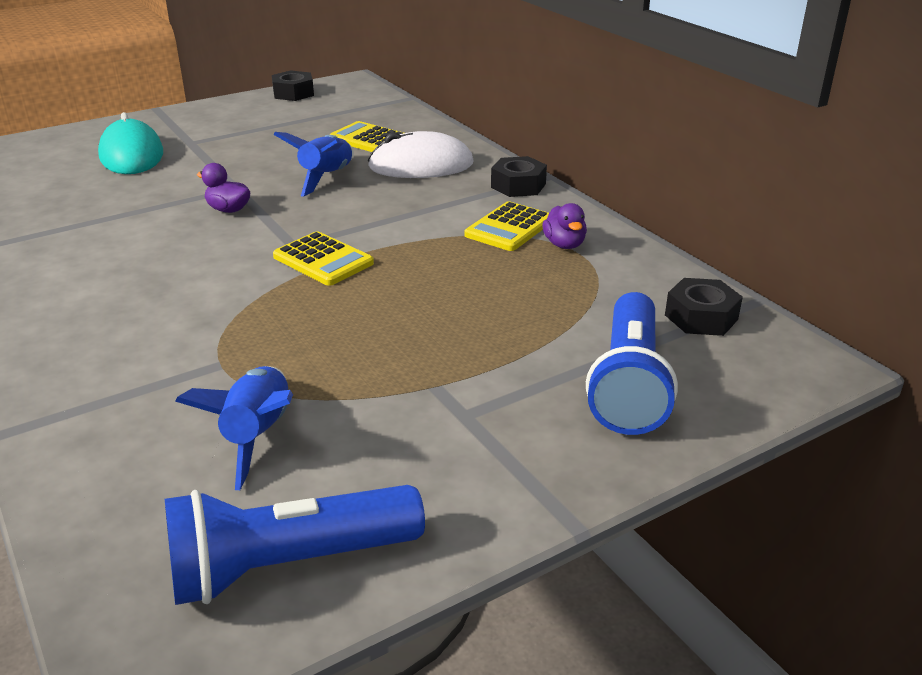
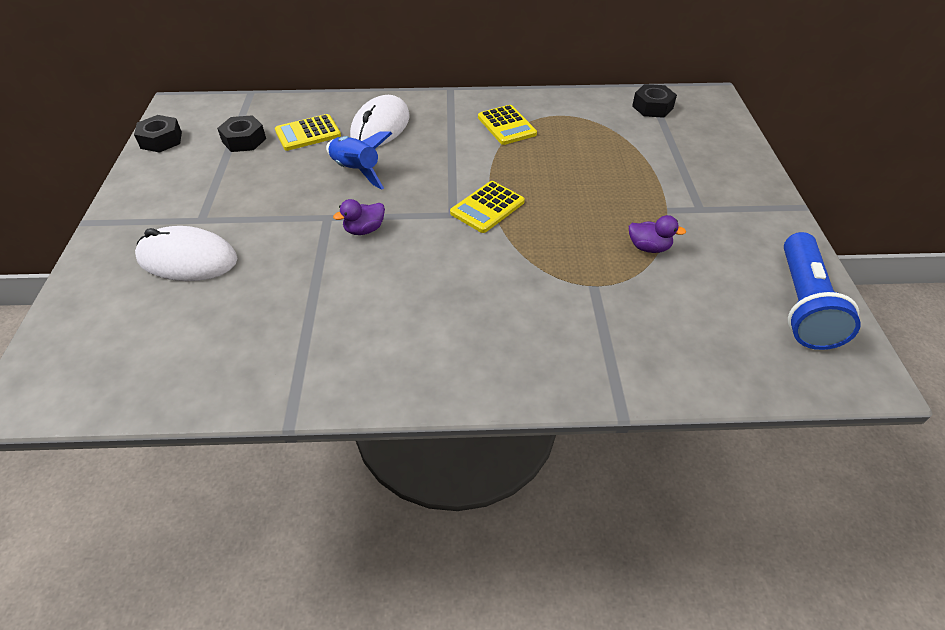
camera: 60 degrees left, 15 degrees up
(131, 155) = (187, 259): turquoise mouse -> white mouse
(258, 435) = (683, 288): blue rocket -> none
(323, 260) = (487, 207): yellow calculator -> yellow calculator turned 150 degrees clockwise
(518, 185) = (452, 103): black nut -> black nut (244, 140)
(564, 244) = (544, 116): purple duck -> purple duck (649, 247)
(629, 384) = (700, 150): blue flashlight -> none

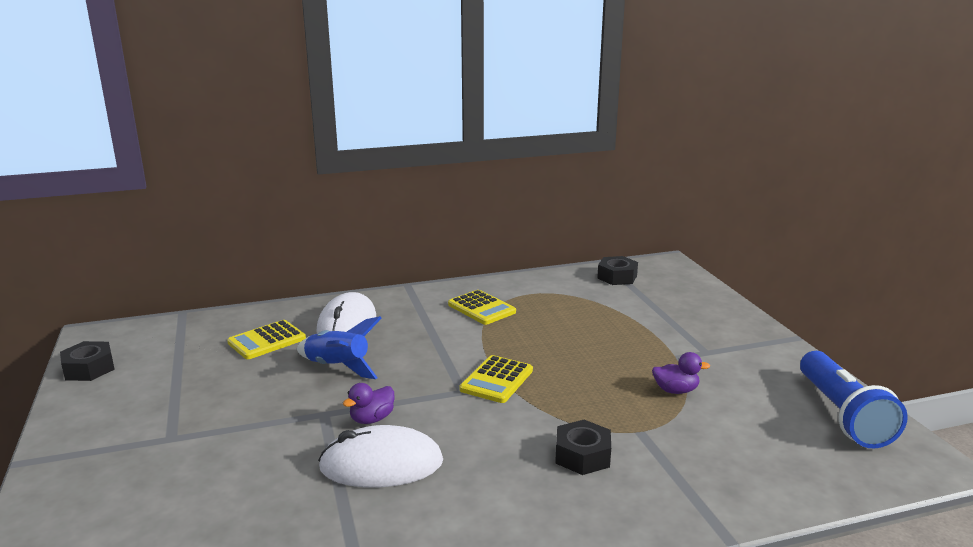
camera: 15 degrees left, 25 degrees down
(187, 259) = (170, 479): white mouse -> white mouse (381, 465)
(244, 140) = (193, 356): black nut -> black nut (582, 456)

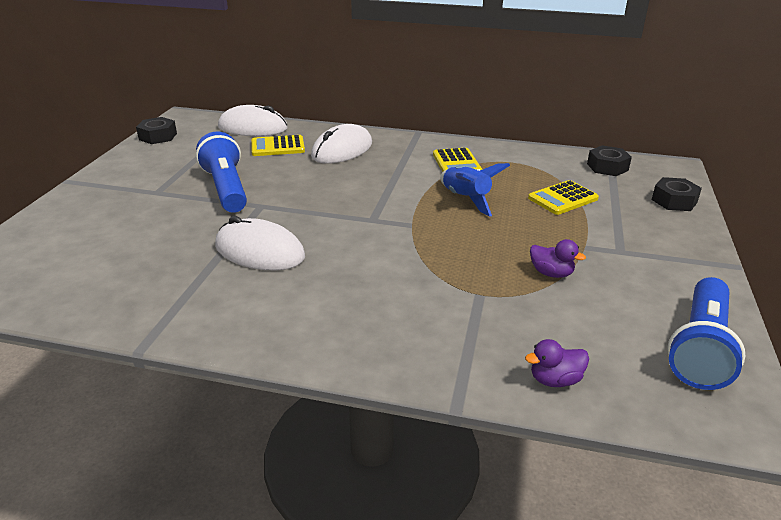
camera: 30 degrees right, 10 degrees up
(209, 326) = (253, 128): none -> white mouse
(259, 407) = (226, 188): none -> blue flashlight
(337, 367) = (304, 177): blue rocket -> blue rocket (466, 199)
(372, 419) = (287, 219): purple duck -> purple duck (555, 380)
(496, 380) = (407, 219): yellow calculator -> yellow calculator (563, 198)
(582, 456) = (409, 296): black nut -> black nut (674, 201)

